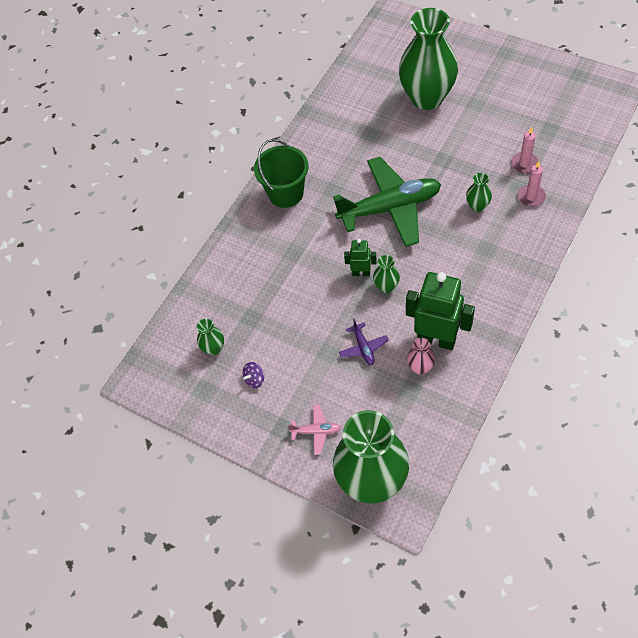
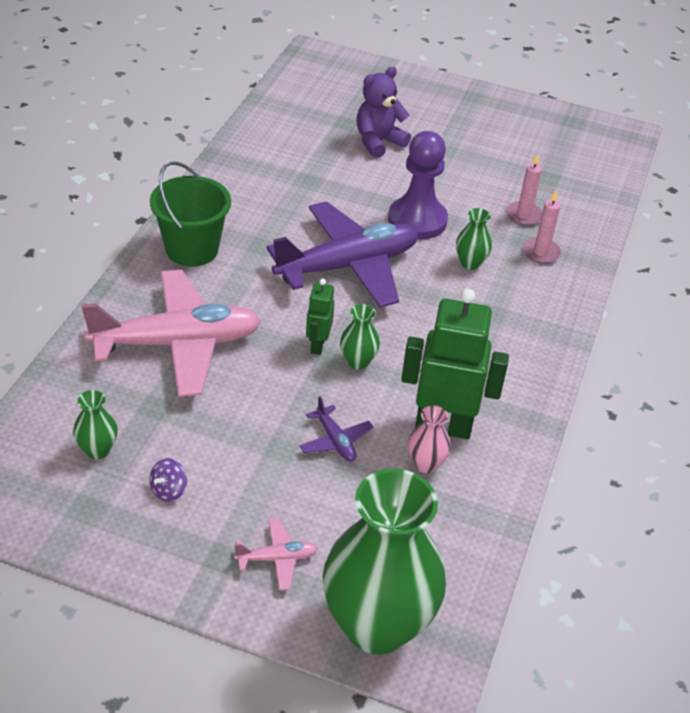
camera: 20 degrees left, 15 degrees down
(269, 270) = (177, 344): none -> pink plane
(361, 273) = (317, 345): green robot -> green robot turned 75 degrees counterclockwise
(390, 208) = (347, 266): green plane -> purple plane
(427, 98) = (378, 142): green vase -> purple teddy bear
(445, 168) = (417, 220): none -> purple pawn

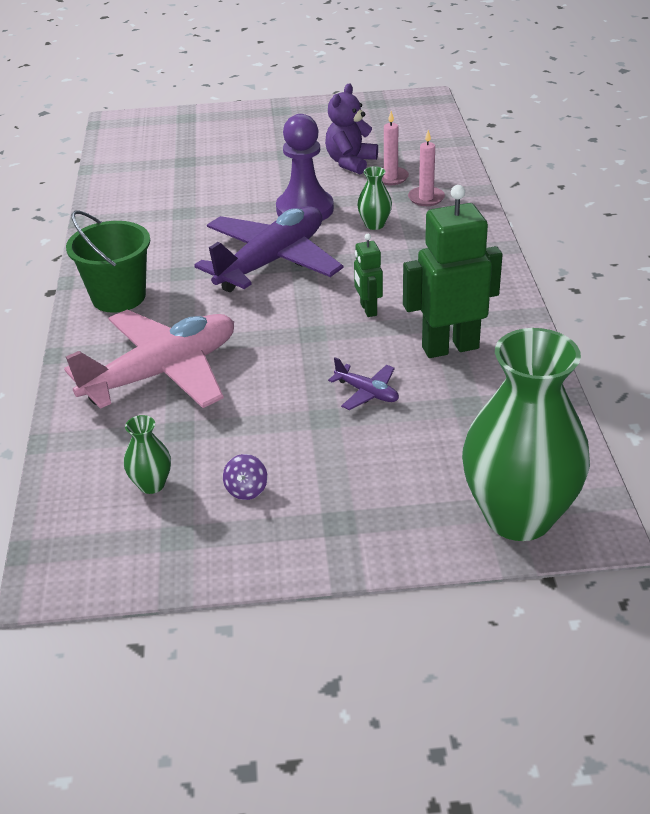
camera: 20 degrees left, 5 degrees down
(277, 558) = (389, 502): pink plane -> none
(317, 345) = (292, 328): green robot -> green robot (368, 309)
(358, 361) = (338, 327): green vase -> none
(378, 142) = (225, 166): purple teddy bear -> purple teddy bear (350, 162)
(425, 464) = (458, 380): pink vase -> none

